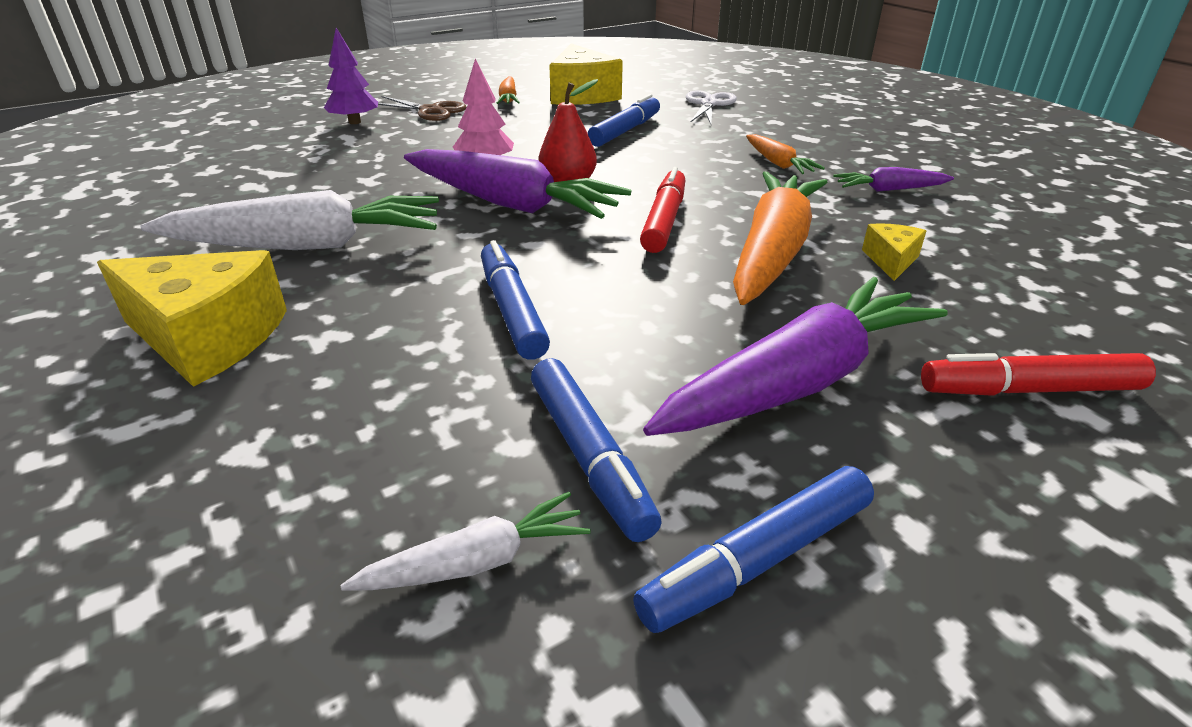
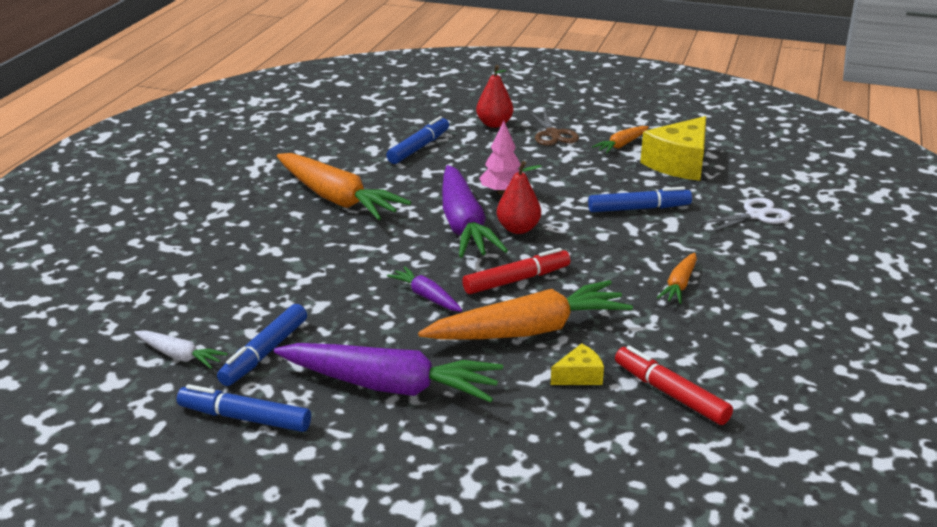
camera: 50 degrees right, 5 degrees down
(207, 338) = (236, 225): yellow cheese -> none
(307, 245) = (337, 199): white carrot -> orange carrot
(354, 122) = (494, 124): purple tree -> red pear
(512, 310) = (352, 281): blue marker -> blue marker (419, 147)
(889, 190) = (704, 343): purple carrot -> purple carrot (426, 296)
(1029, 390) = (473, 462): red marker -> red marker (670, 394)

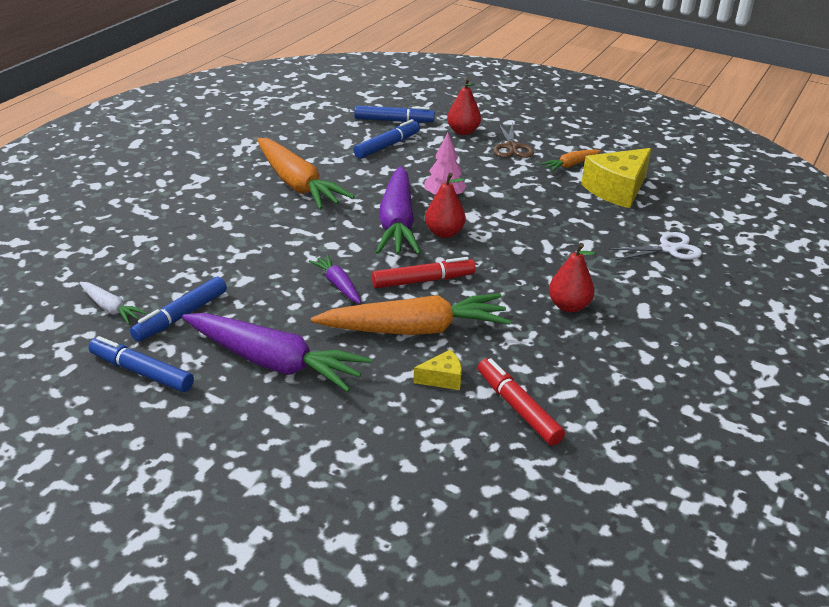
camera: 10 degrees right, 5 degrees up
(639, 208) = (561, 228): blue marker -> blue marker (394, 121)
(679, 285) = (569, 306): orange carrot -> red pear

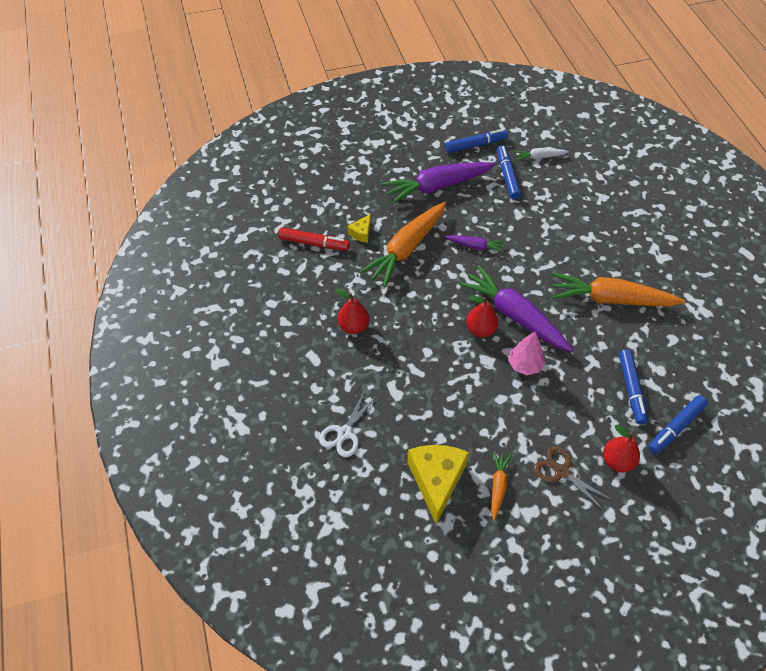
camera: 135 degrees right, 20 degrees up
(423, 280) = (442, 283): red marker -> none

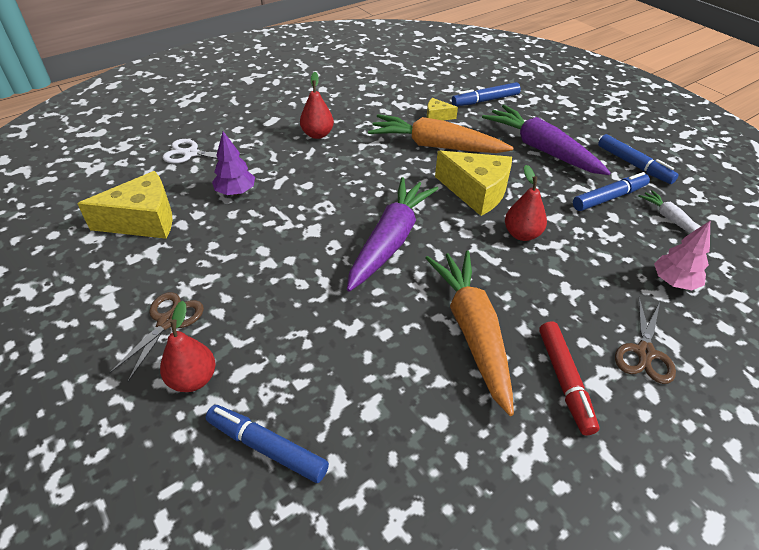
camera: 70 degrees right, 10 degrees down
(314, 243) = (405, 94): red marker -> red marker (564, 381)
(419, 405) = (236, 192): none -> purple tree
(475, 246) = (476, 192): purple carrot -> yellow cheese
(480, 329) = (355, 217): red pear -> red pear (522, 234)
(498, 486) = (141, 268): orange carrot -> none
(524, 365) = (319, 262): pink tree -> pink tree (674, 282)
(631, 389) = (320, 379): blue marker -> blue marker (485, 100)
(644, 226) = (644, 353): none -> brown scissors

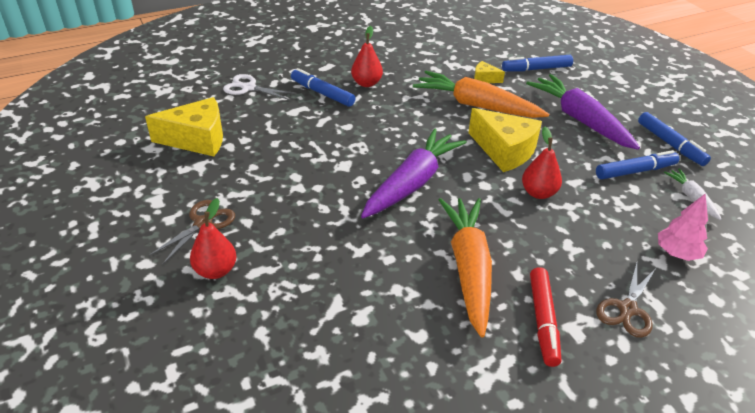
camera: 10 degrees right, 5 degrees down
(236, 192) = (282, 125): purple tree -> none
(267, 447) = (266, 332): blue marker -> blue marker (322, 93)

